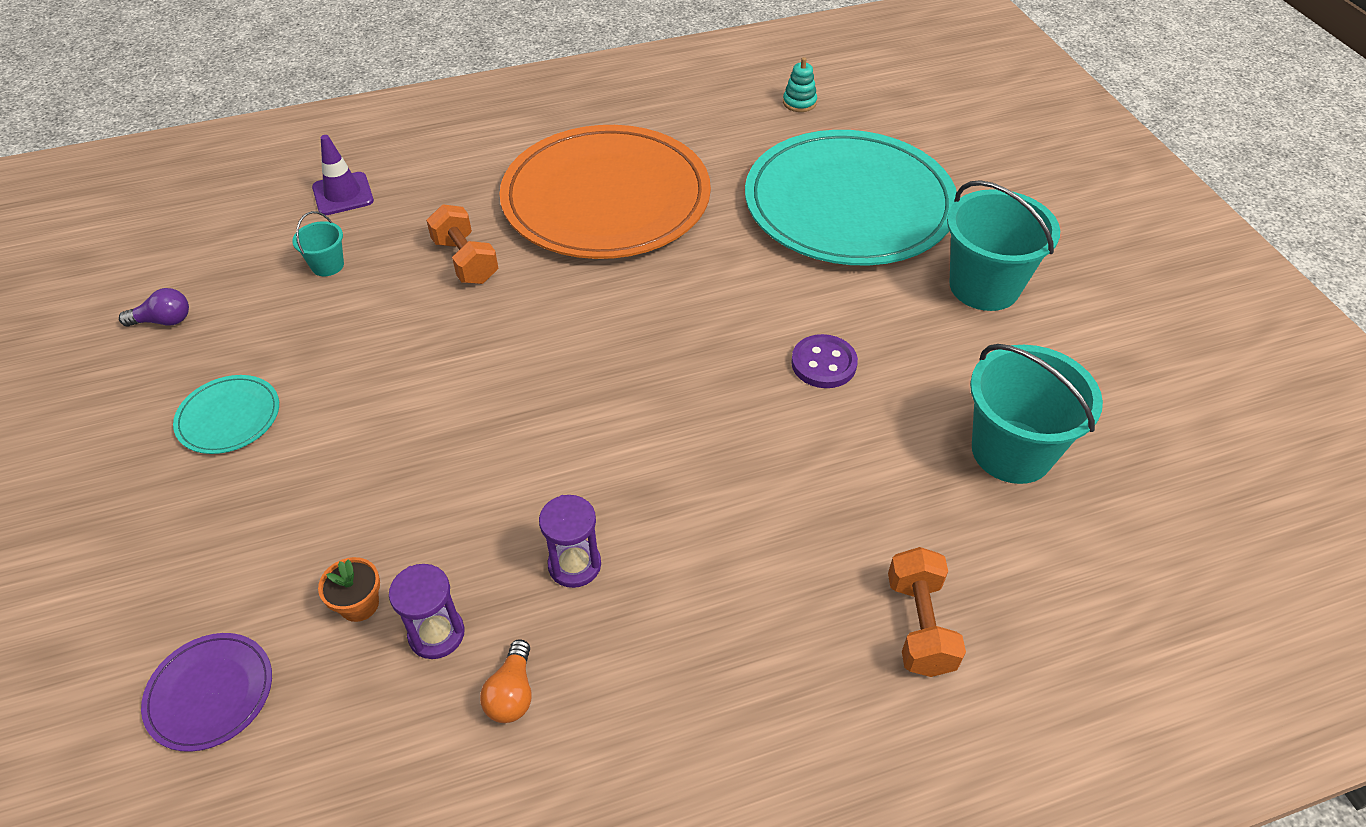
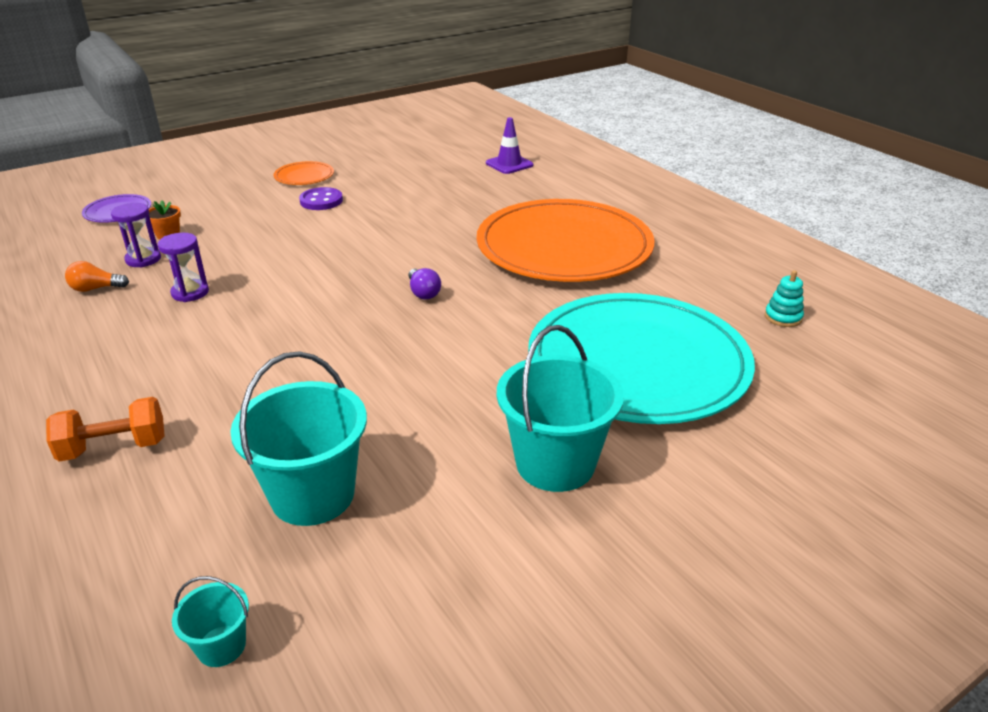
camera: 75 degrees right, 15 degrees down
(164, 321) = (374, 146): purple light bulb -> purple light bulb (423, 293)
(229, 417) = (304, 176): turquoise plate -> orange plate
(327, 265) = (439, 174): turquoise bucket -> turquoise bucket (221, 646)
(465, 261) = (463, 211): orange dumbbell -> none
(823, 363) = (404, 370): purple button -> purple button (321, 201)

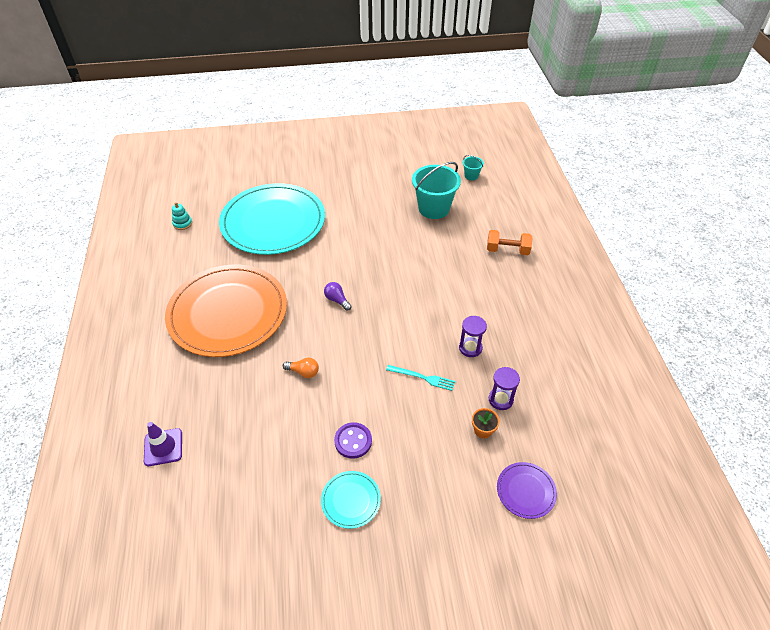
camera: 155 degrees left, 15 degrees up
(96, 289) = (530, 374): orange light bulb -> orange light bulb (303, 372)
(255, 254) = (423, 377): none -> turquoise fork
(304, 176) = (351, 500): orange plate -> turquoise plate
(423, 293) = (337, 300): purple light bulb -> purple light bulb turned 45 degrees counterclockwise
(555, 463) = (344, 193): turquoise bucket -> none

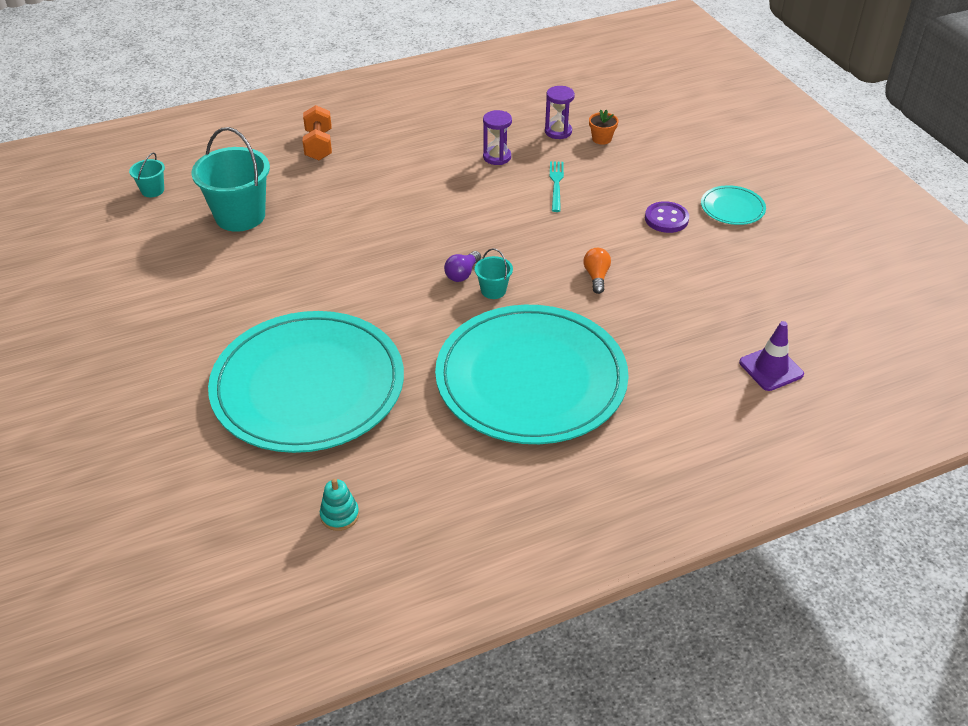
camera: 105 degrees left, 5 degrees down
(228, 313) = (531, 378): orange plate -> turquoise plate
(314, 312) = (493, 290): none -> turquoise bucket
(526, 491) = (653, 110): purple plate -> none

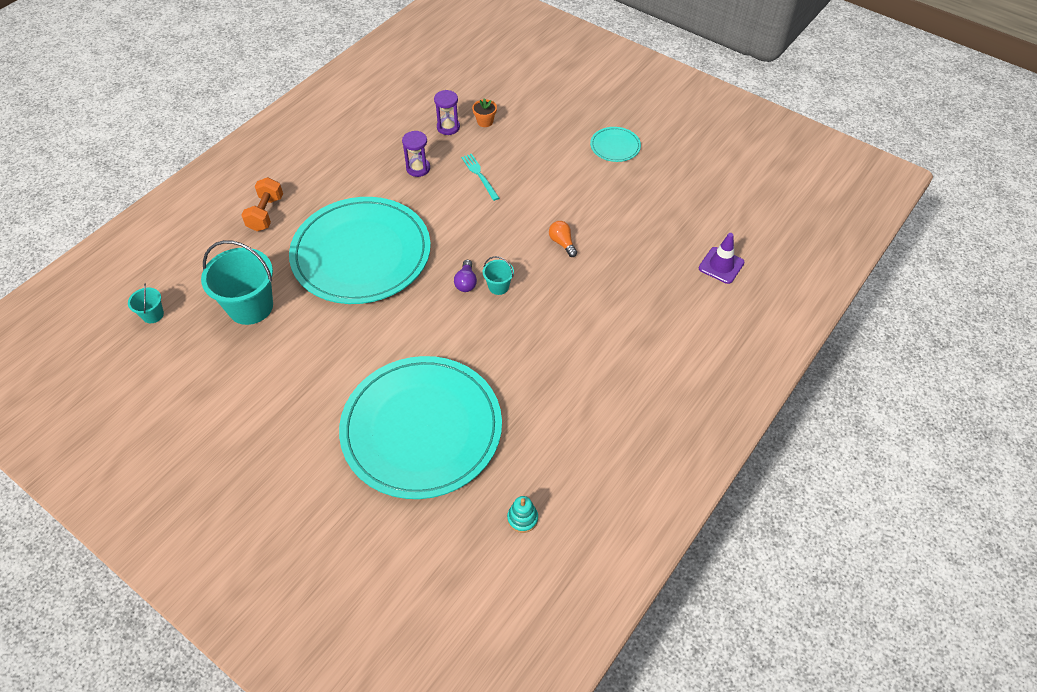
camera: 30 degrees left, 10 degrees up
(319, 145) = (266, 213): orange dumbbell -> orange dumbbell turned 45 degrees clockwise
(531, 378) = (575, 346): turquoise plate -> turquoise plate (361, 254)
(666, 219) = (577, 174): purple button -> none

